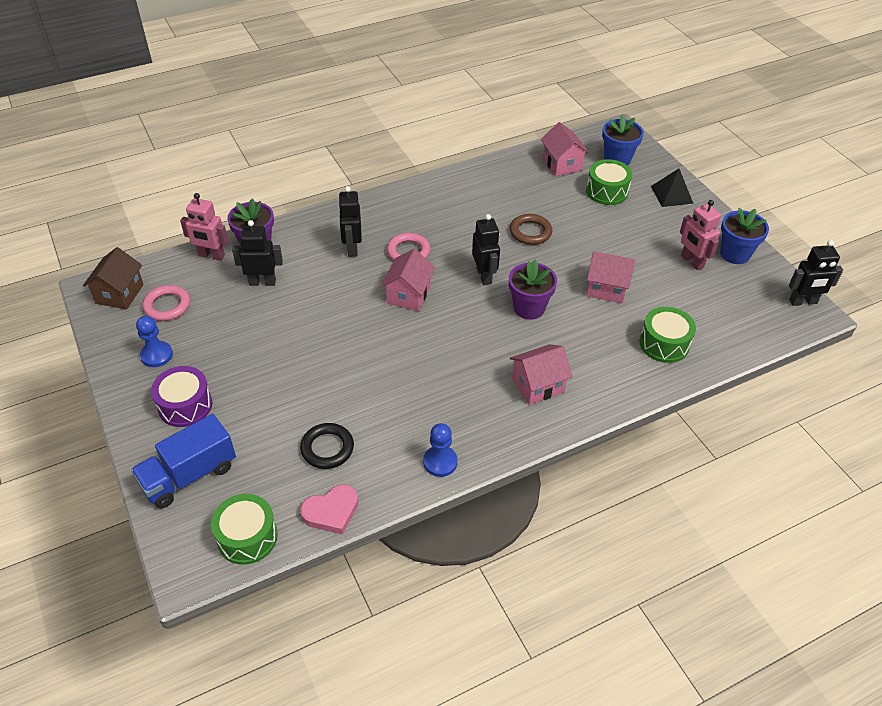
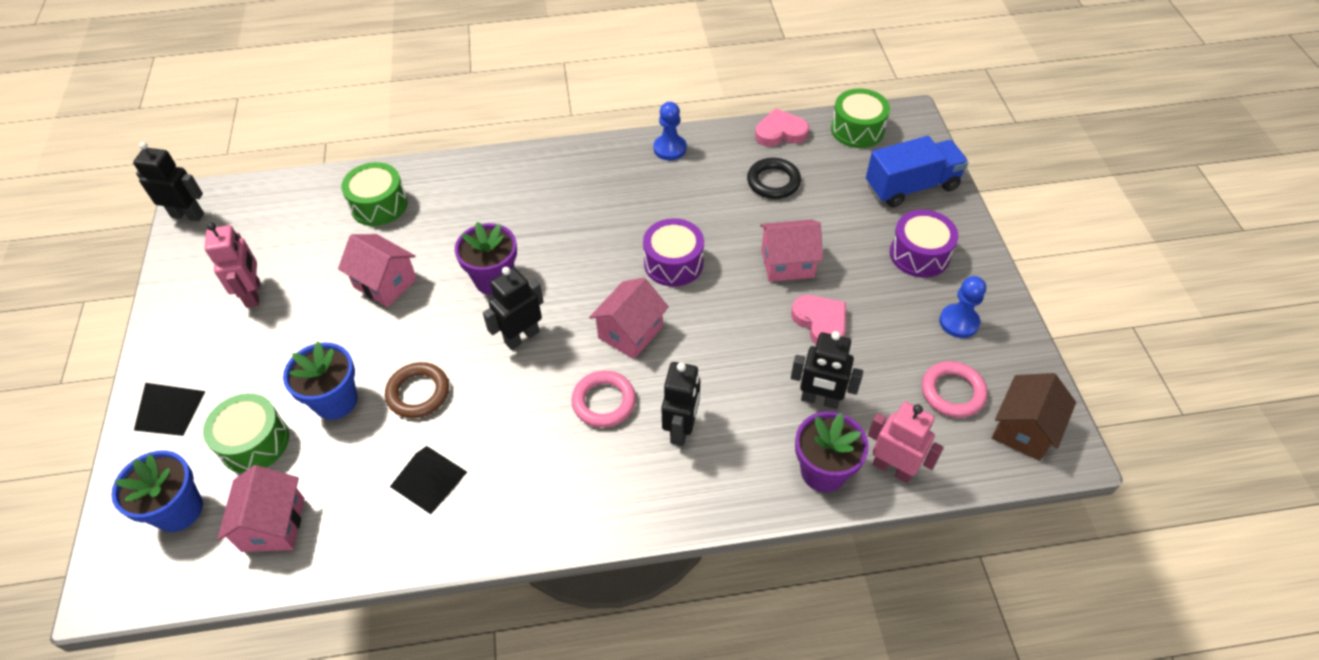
camera: 160 degrees left, 5 degrees up
(267, 331) = (820, 322): none -> pink heart
(395, 351) = (673, 263): none -> purple drum
(484, 276) = (521, 337): black robot -> black robot turned 45 degrees clockwise
(493, 196) = (428, 479): none -> black pyramid
(538, 385) = (539, 193): pink house -> pink house (787, 263)
(735, 254) = (192, 292): blue flower pot -> blue flower pot (335, 401)

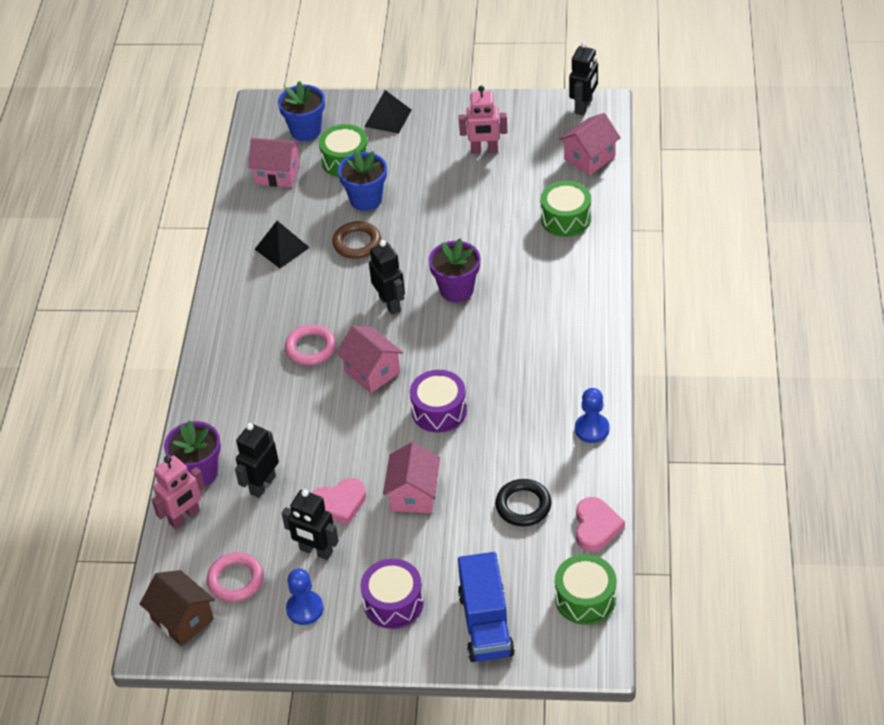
camera: 105 degrees right, 5 degrees down
(385, 283) = (473, 224): pink house -> pink house (589, 158)
(681, 429) = (269, 391): black robot -> black robot (316, 551)

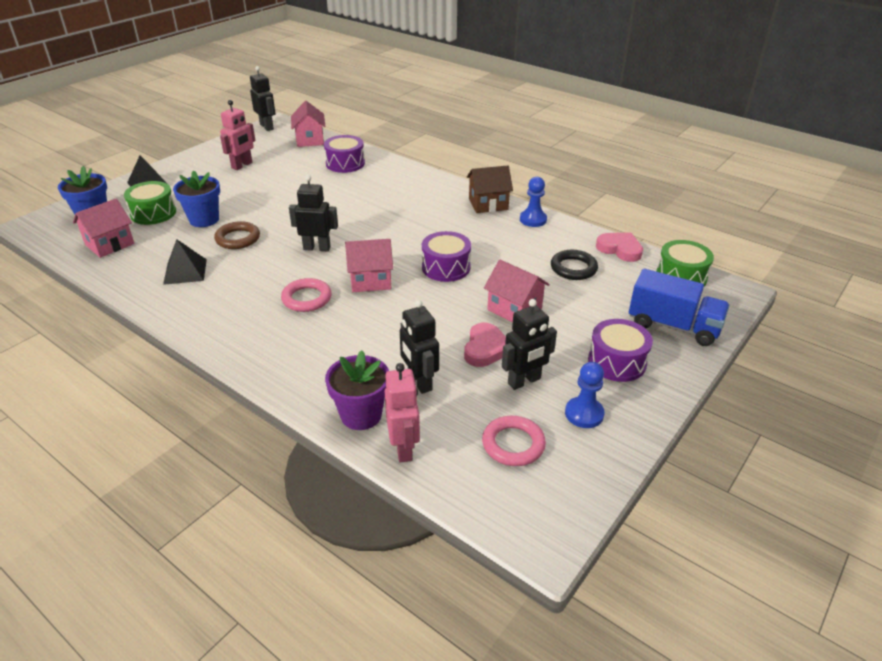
camera: 60 degrees left, 10 degrees down
(182, 619) = (530, 504): brown house -> brown house (488, 204)
(456, 289) = (344, 219): purple flower pot -> none
(565, 218) = (345, 163): green drum -> purple drum

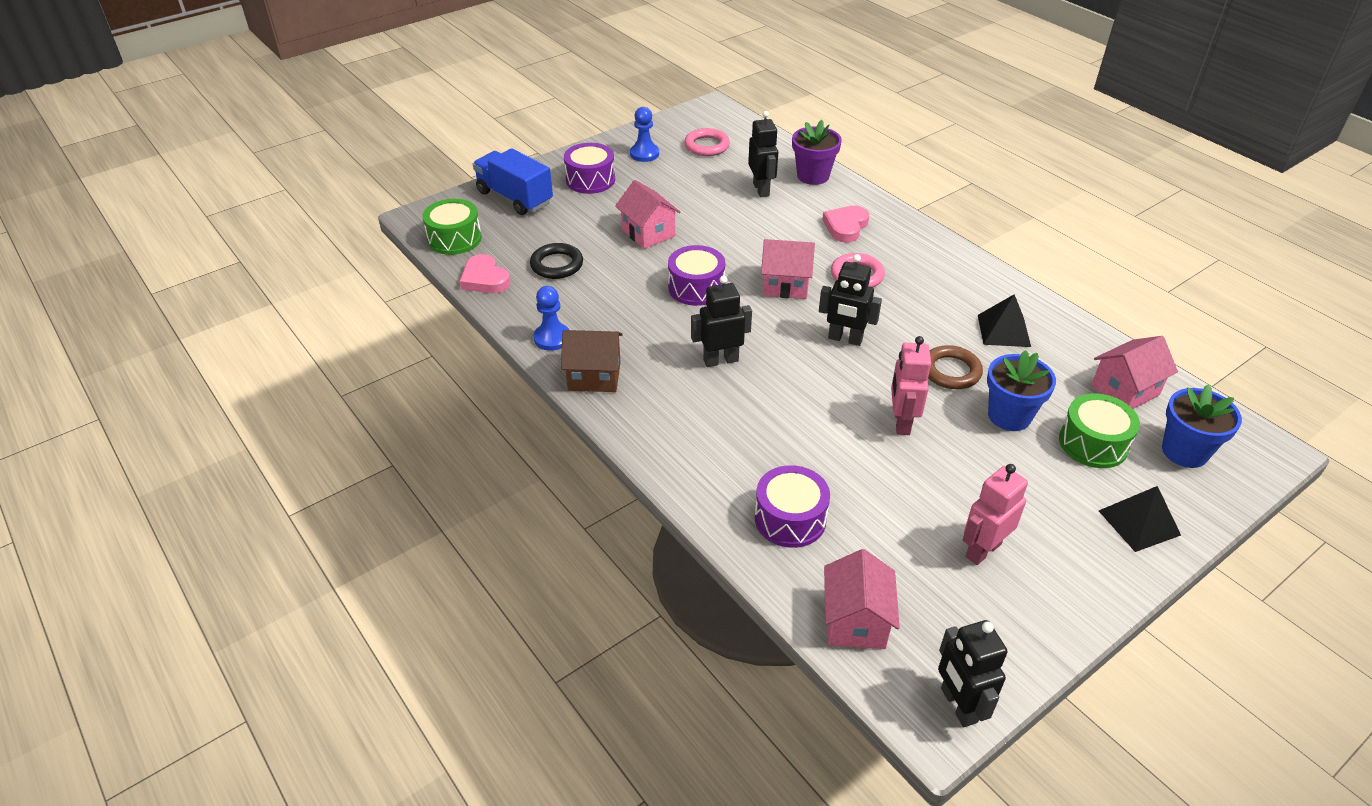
camera: 165 degrees left, 5 degrees up
(404, 448) = (785, 154): pink robot -> pink robot (901, 422)
(485, 348) = (694, 205): pink heart -> pink heart (845, 226)
(524, 381) = (676, 178): black robot -> black robot (720, 360)

